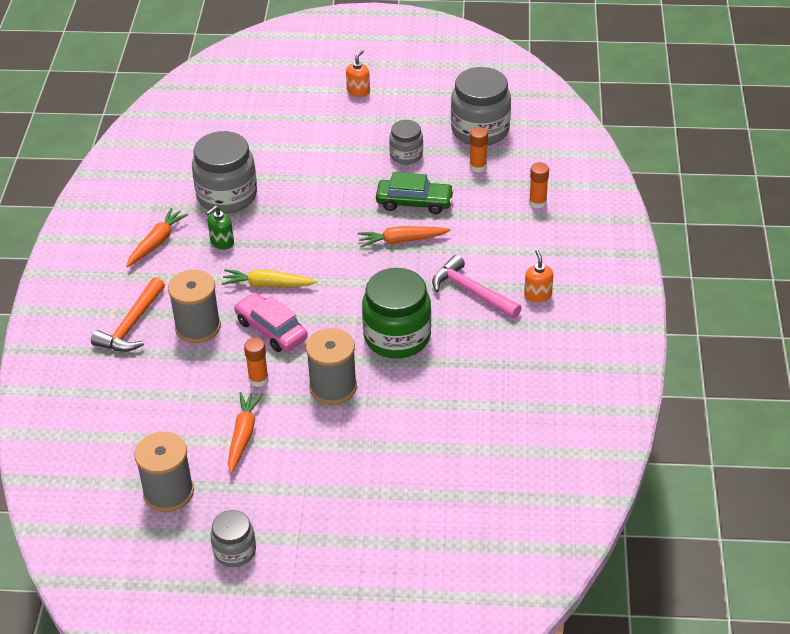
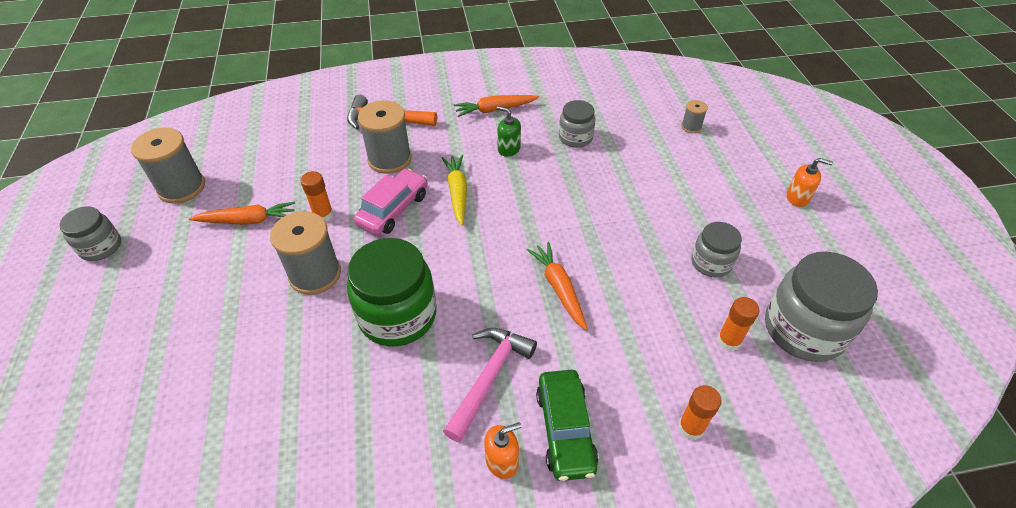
camera: 75 degrees right, 5 degrees up
(157, 242) = (495, 110): orange carrot -> orange carrot turned 150 degrees clockwise
(227, 196) = (575, 137): grey jar -> grey jar, size x0.56
(247, 122) = (691, 127): none -> grey spool
(414, 202) = (630, 287): green car -> green car (565, 429)

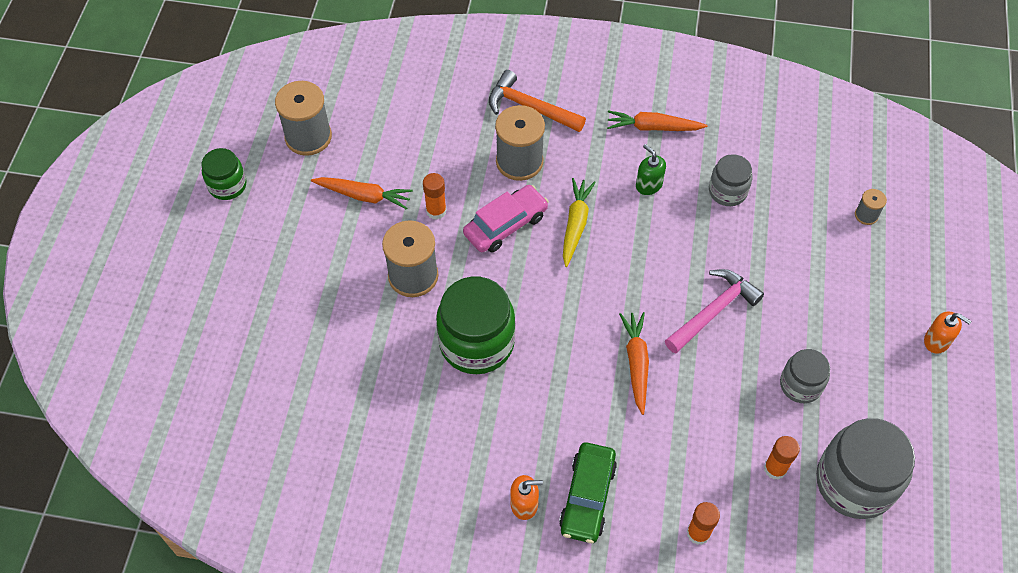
camera: 20 degrees right, 10 degrees up
(101, 247) = (227, 185): grey jar -> green jar
(489, 378) = (539, 429): pink hammer -> pink hammer (713, 311)

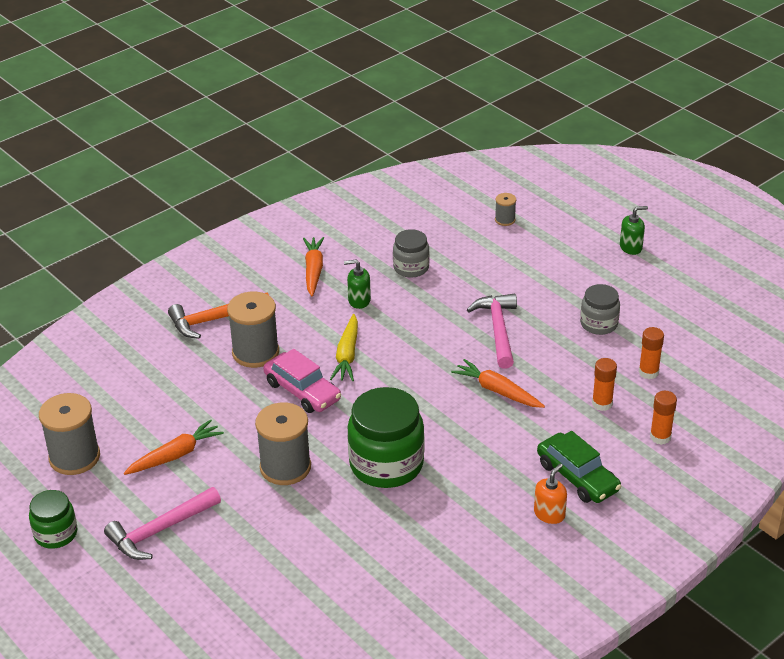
camera: 50 degrees left, 20 degrees down
(282, 245) = (160, 530): none -> pink hammer
(436, 211) = (242, 422): orange glue stick -> orange glue stick (602, 404)
(505, 225) = (302, 391): pink car -> pink car turned 135 degrees clockwise
(575, 224) = (347, 355): yellow carrot -> yellow carrot turned 135 degrees counterclockwise
(653, 127) = (313, 270): orange carrot -> orange carrot turned 135 degrees clockwise
(854, 482) = (694, 343): grey jar -> none
(937, 341) = (631, 247): orange soap dispenser -> green soap dispenser

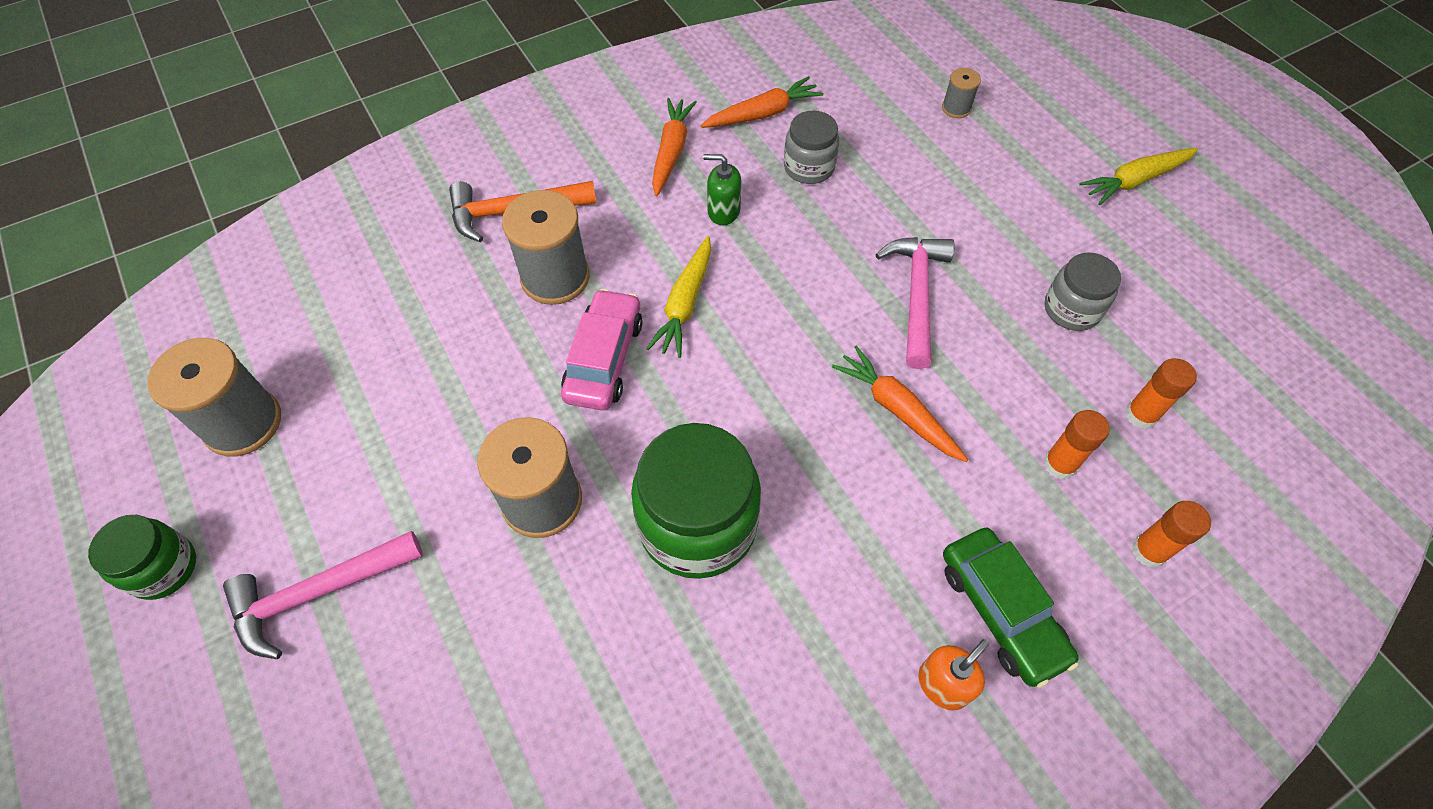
camera: 10 degrees right, 20 degrees up
(175, 455) = (387, 446): orange carrot -> orange carrot (763, 114)
(302, 391) = (604, 359): pink car -> pink car turned 135 degrees counterclockwise
(631, 247) = (1135, 181): green soap dispenser -> yellow carrot

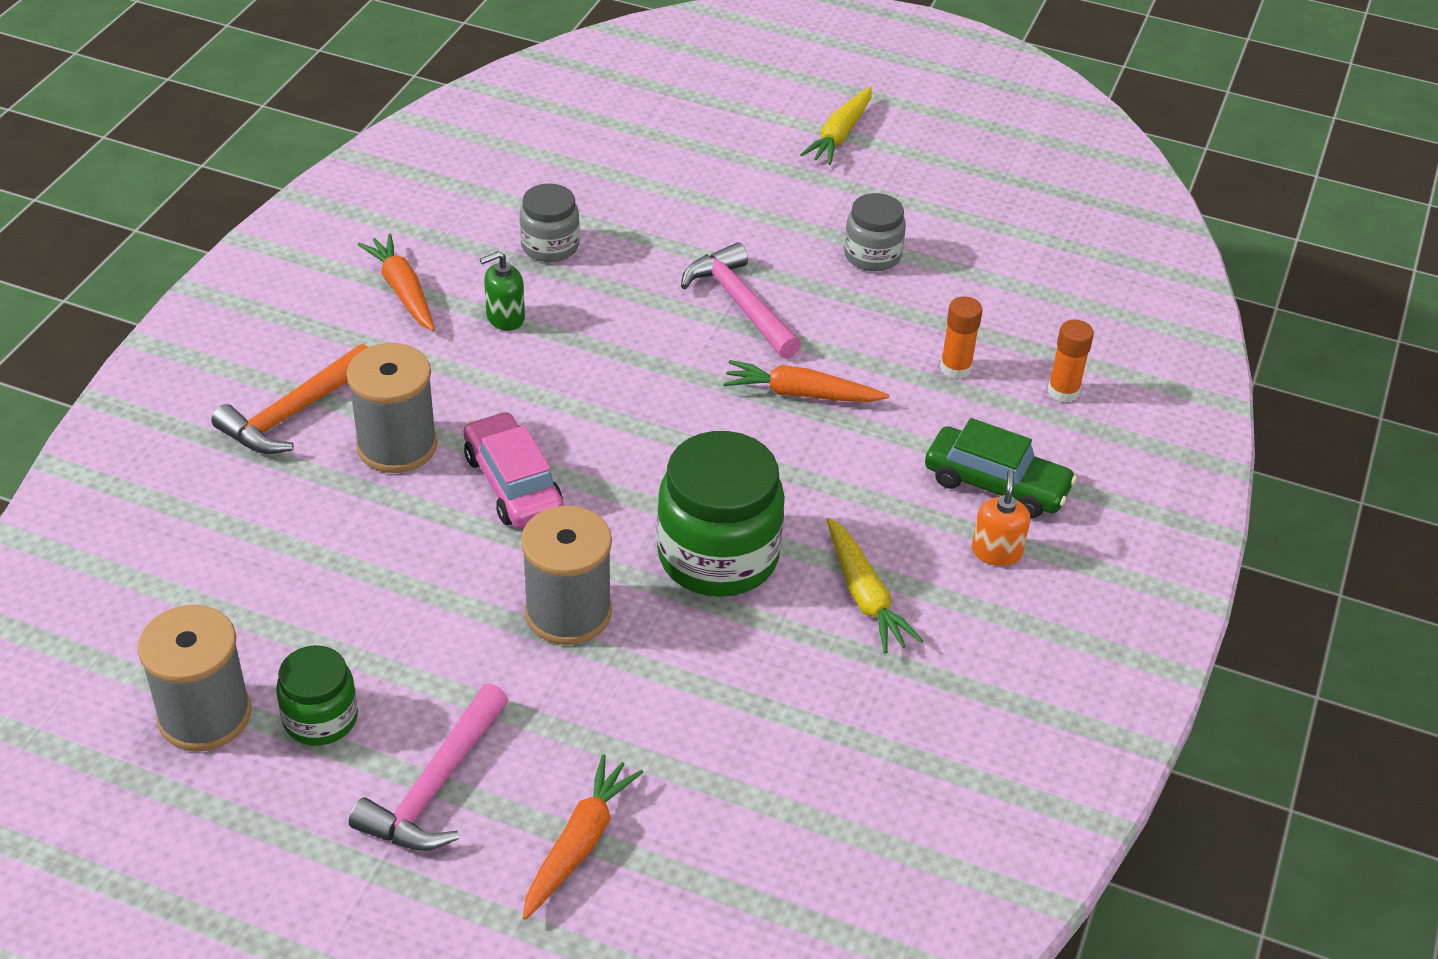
camera: 40 degrees left, 15 degrees down
(163, 568) = (259, 858): green jar -> green jar (320, 718)
(685, 304) = (544, 407): yellow carrot -> yellow carrot (865, 596)
(763, 114) = (461, 220): orange carrot -> orange carrot (579, 843)
(956, 108) = (639, 140): grey spool -> none
(1141, 415) = (985, 305): orange glue stick -> none

